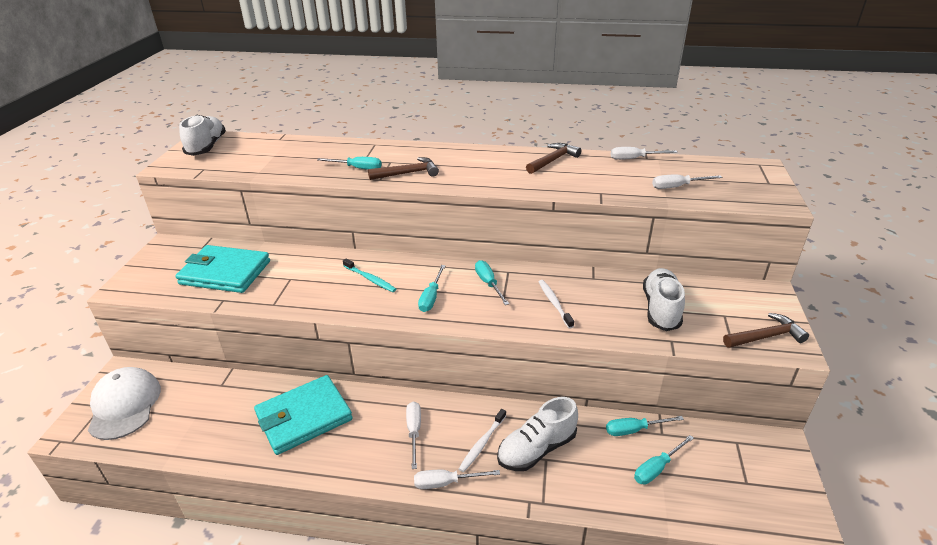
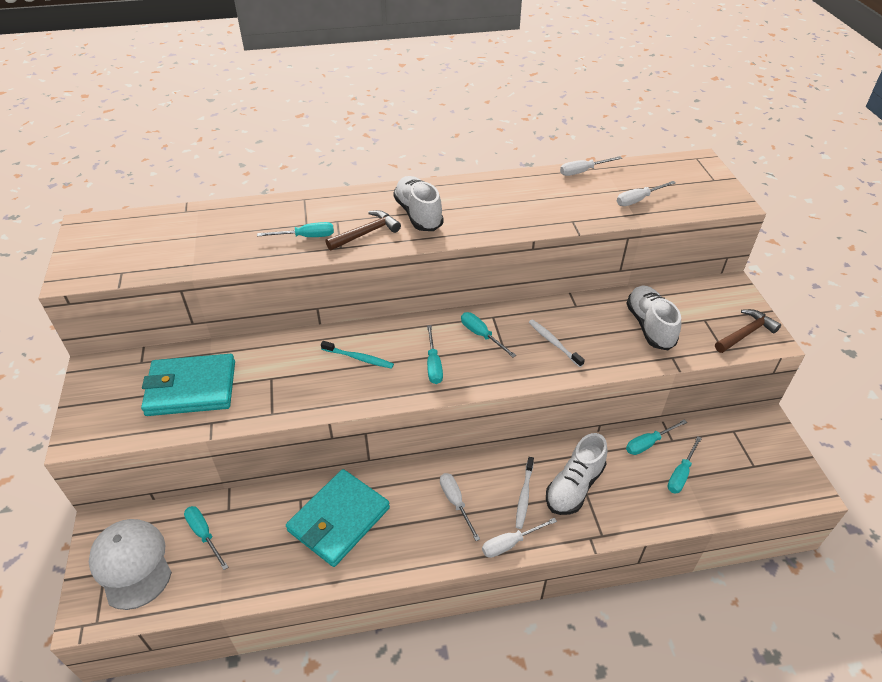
camera: 20 degrees left, 10 degrees up
(191, 398) = (204, 534): none -> turquoise screwdriver
(206, 147) = (101, 239): white shoe -> white shoe (418, 214)
(553, 160) = (506, 188): brown hammer -> none

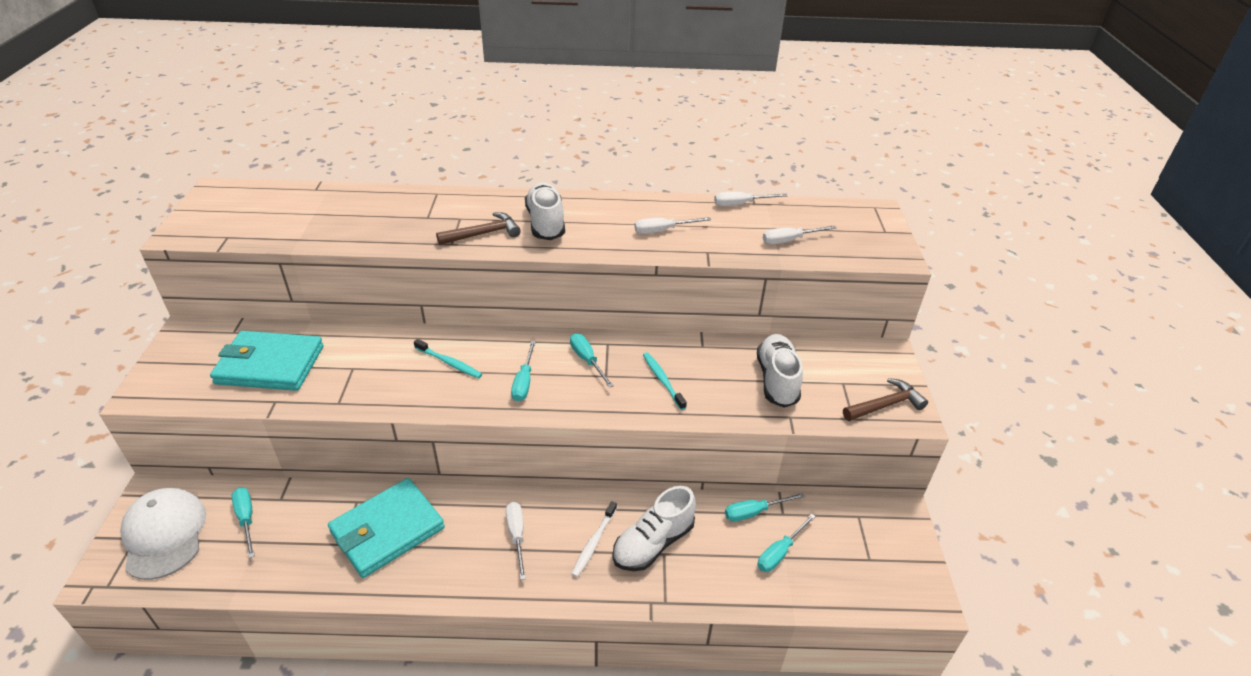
camera: 10 degrees right, 5 degrees down
(306, 237) = (422, 229): turquoise screwdriver -> none
(510, 543) = (559, 591): white screwdriver -> white screwdriver (662, 231)
(553, 343) = (662, 380): white toothbrush -> turquoise toothbrush

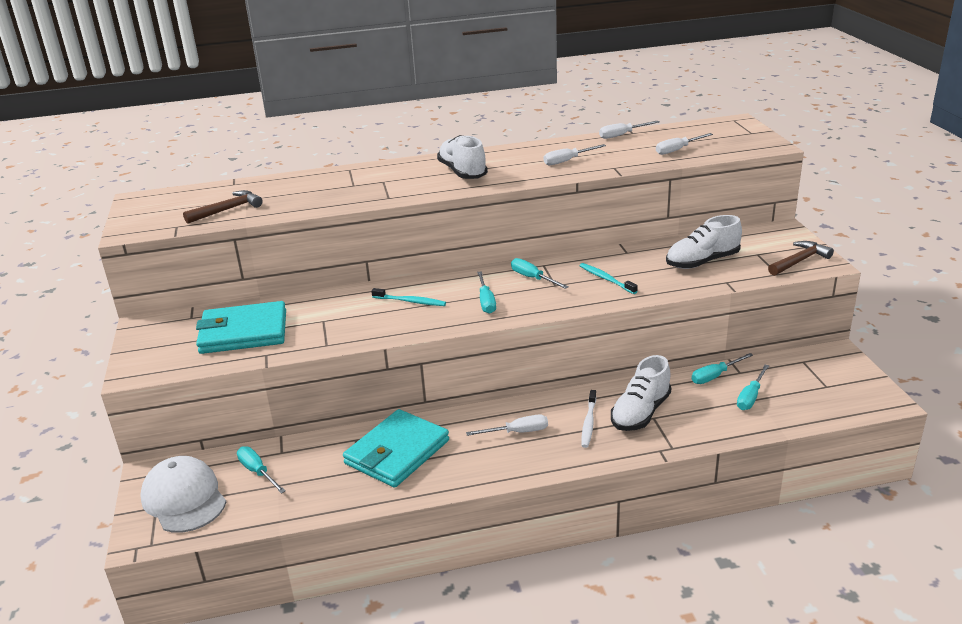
camera: 10 degrees left, 10 degrees down
(483, 234) = (412, 187): brown hammer -> brown hammer (227, 210)
(517, 536) = (518, 432): white screwdriver -> white screwdriver turned 105 degrees clockwise
(777, 380) = (702, 262): white shoe -> white shoe turned 105 degrees counterclockwise

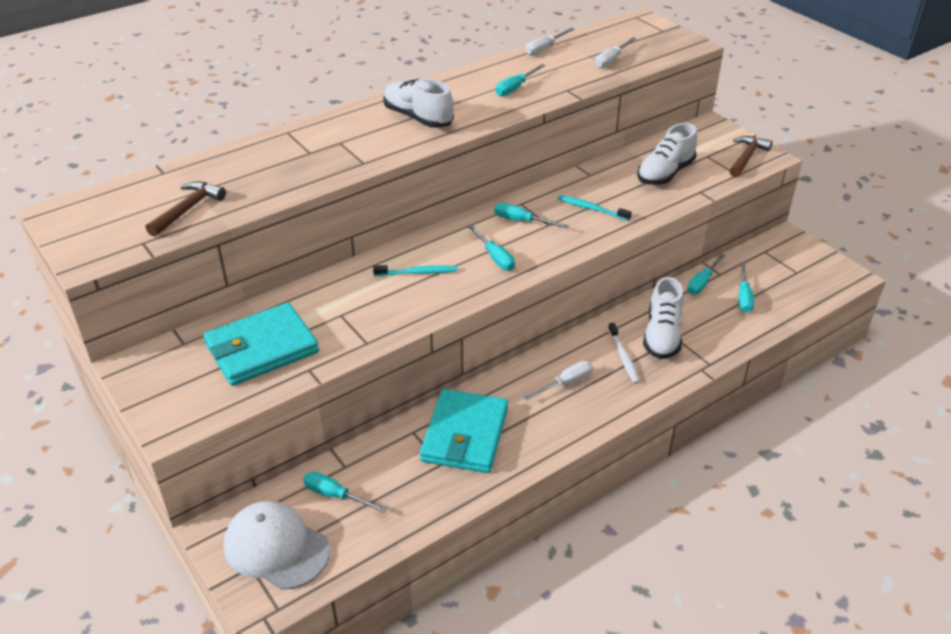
camera: 25 degrees left, 10 degrees up
(567, 161) = (515, 88): white screwdriver -> turquoise screwdriver

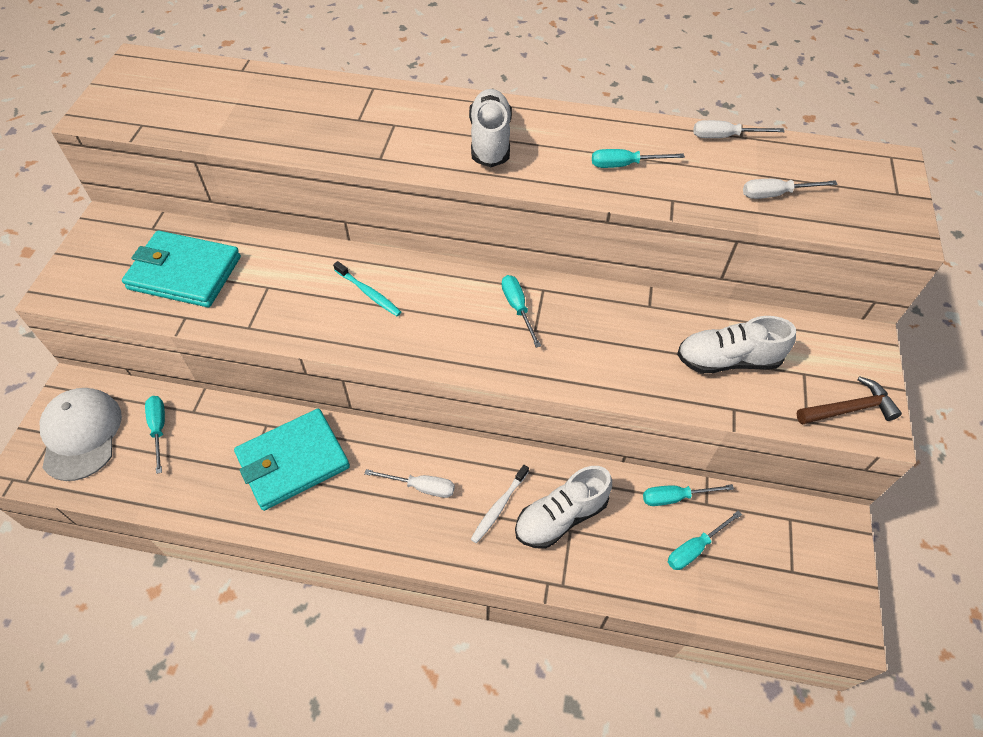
camera: 45 degrees right, 15 degrees up
(187, 209) = (206, 115): brown hammer -> none
(495, 257) = (445, 327): turquoise screwdriver -> none
(592, 209) = (597, 344): turquoise toothbrush -> none

